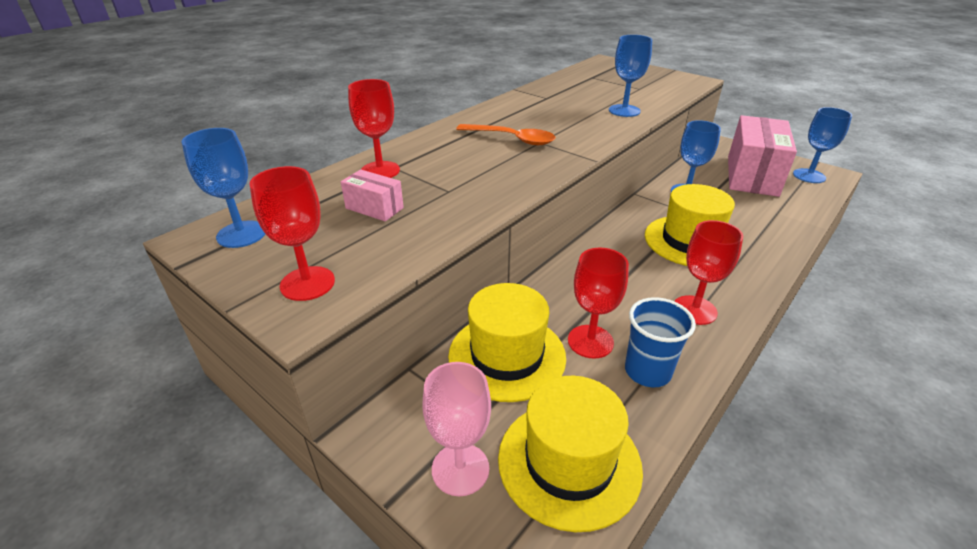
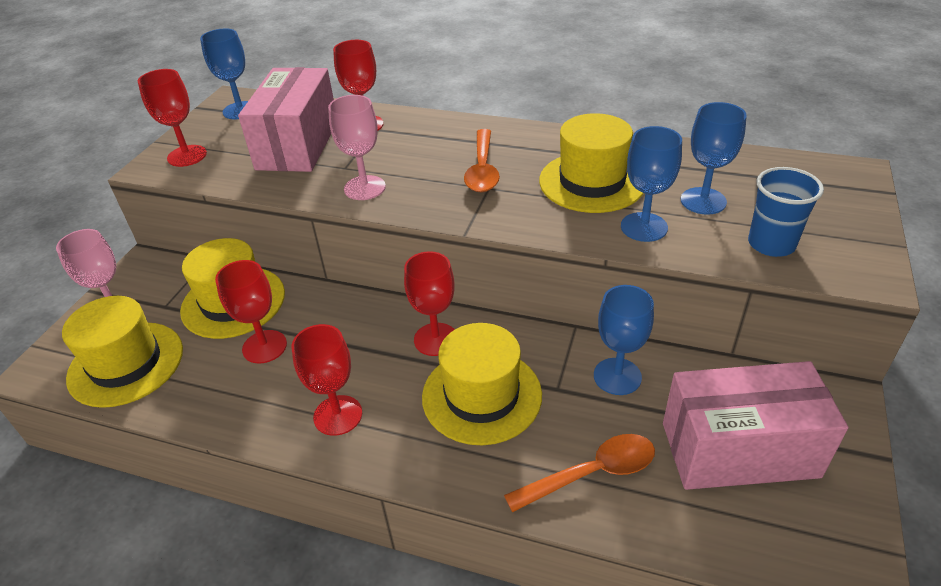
camera: 70 degrees right, 5 degrees up
(374, 208) = (298, 144): pink box -> pink box, size x2.21
(494, 186) = (364, 188): none -> pink goblet
(562, 112) = (592, 182): none -> yellow hat
(623, 247) = (436, 339): none -> red goblet
(647, 371) = (232, 392): blue cup -> blue cup (771, 244)
(765, 220) = (591, 473): none -> orange spoon
(809, 176) = (810, 535): blue goblet -> blue goblet (703, 201)

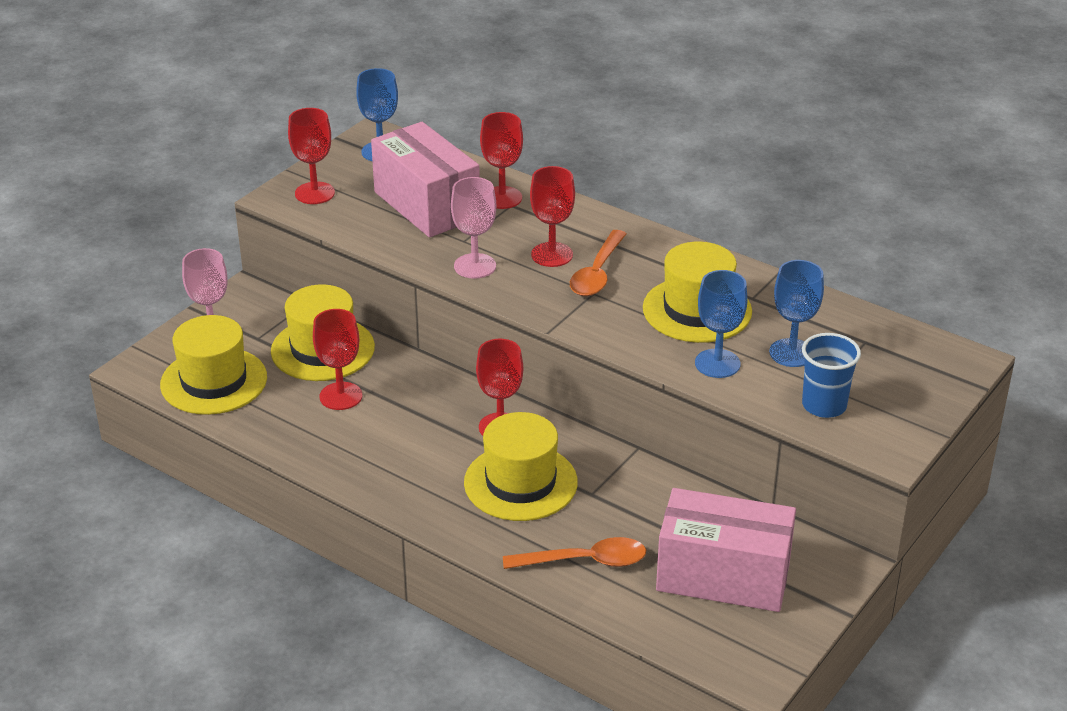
camera: 15 degrees right, 5 degrees down
(298, 144) = (426, 205): pink box -> pink box turned 60 degrees counterclockwise
(338, 415) = (388, 467): red goblet -> red goblet (552, 255)
(617, 376) = (652, 497): blue goblet -> none

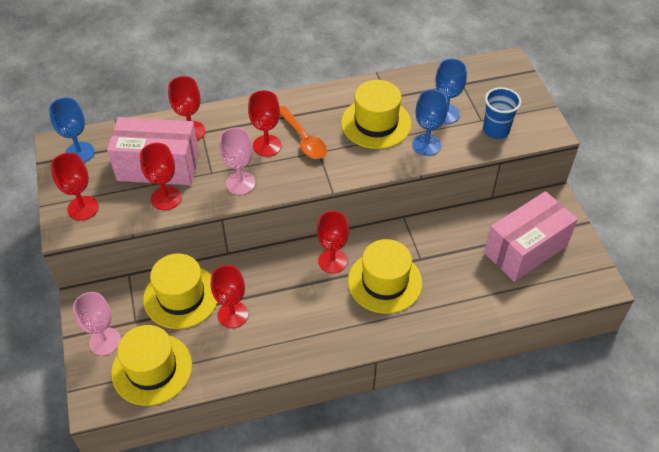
camera: 50 degrees left, 15 degrees up
(391, 232) = (166, 198): none -> red goblet
(584, 561) = (468, 295): orange spoon -> none

